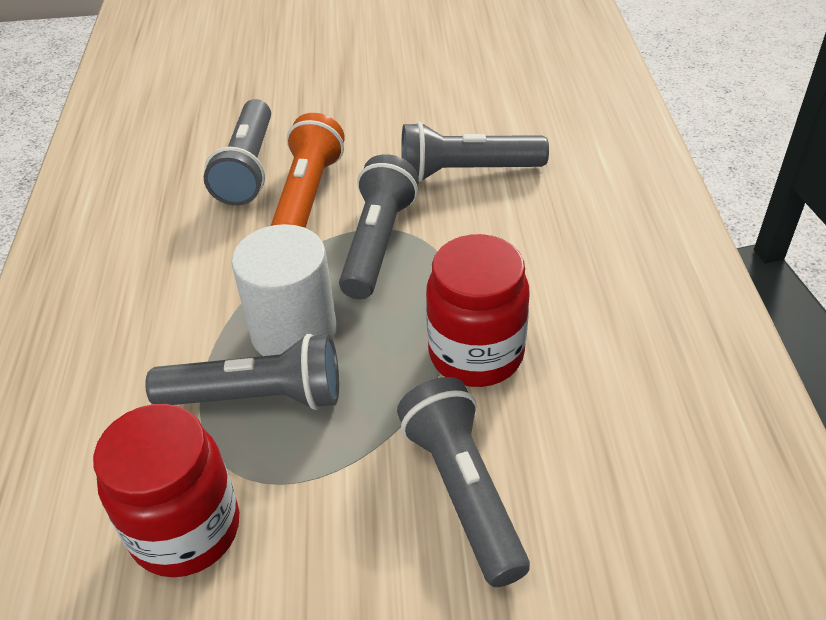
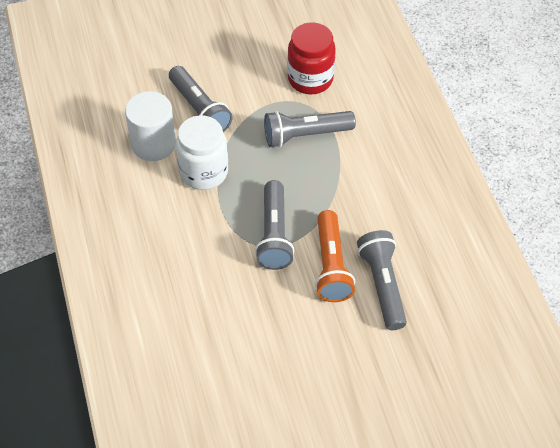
camera: 165 degrees right, 10 degrees up
(294, 331) = (301, 171): white cylinder -> white cylinder (153, 144)
(466, 171) = (231, 303): grey flashlight -> none
(476, 354) = (204, 172): red jar -> white jar

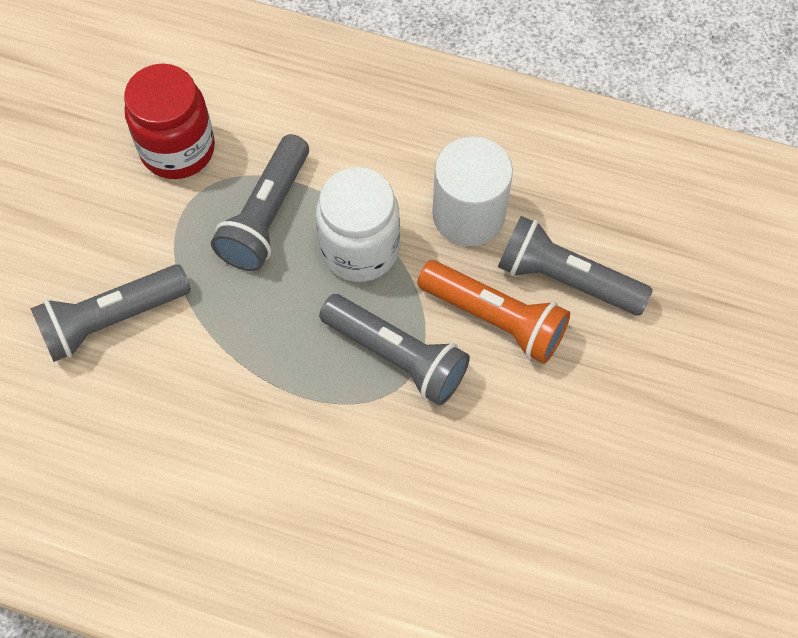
camera: 55 degrees left, 10 degrees up
(153, 144) = (121, 418): white cylinder -> white cylinder (468, 215)
(199, 110) = (111, 320): grey flashlight -> grey flashlight turned 150 degrees clockwise
(204, 172) = (225, 381): white jar -> white jar (360, 249)

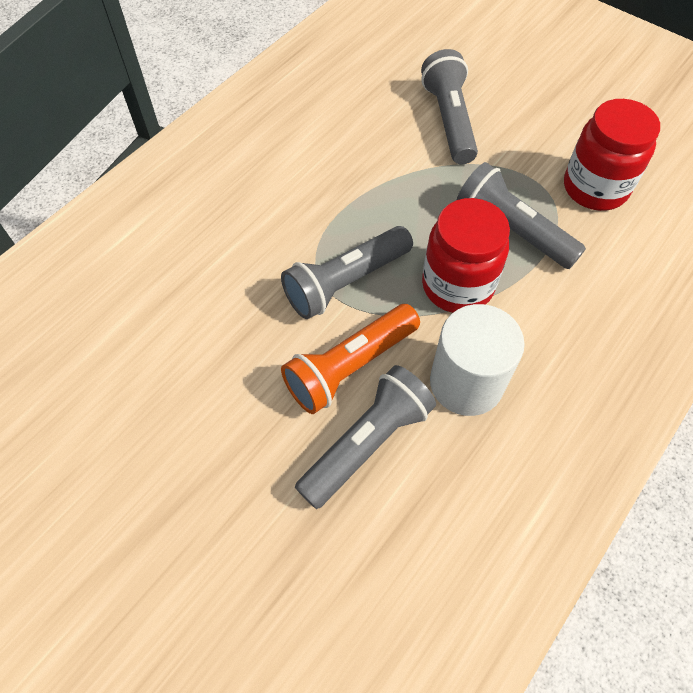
camera: 110 degrees right, 5 degrees down
(360, 249) = (457, 286): white jar -> red jar

